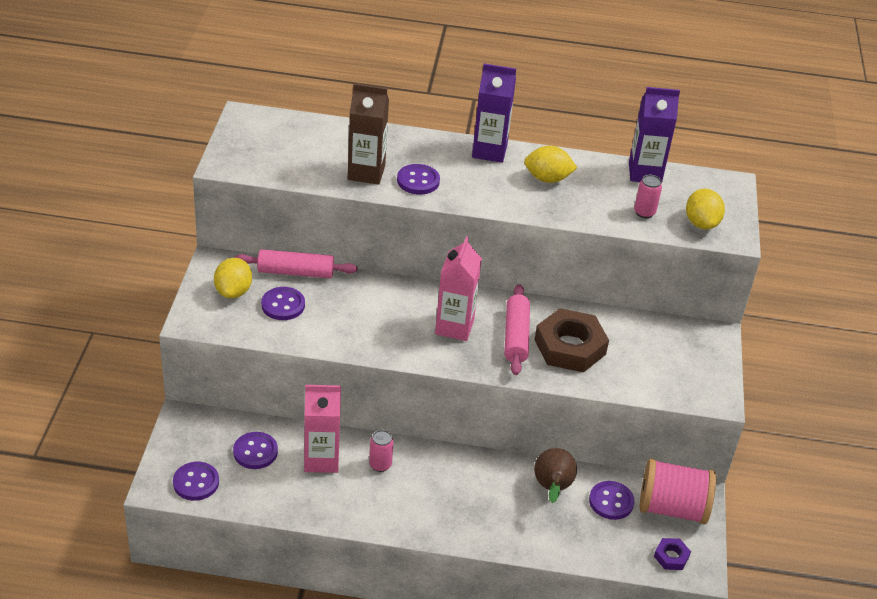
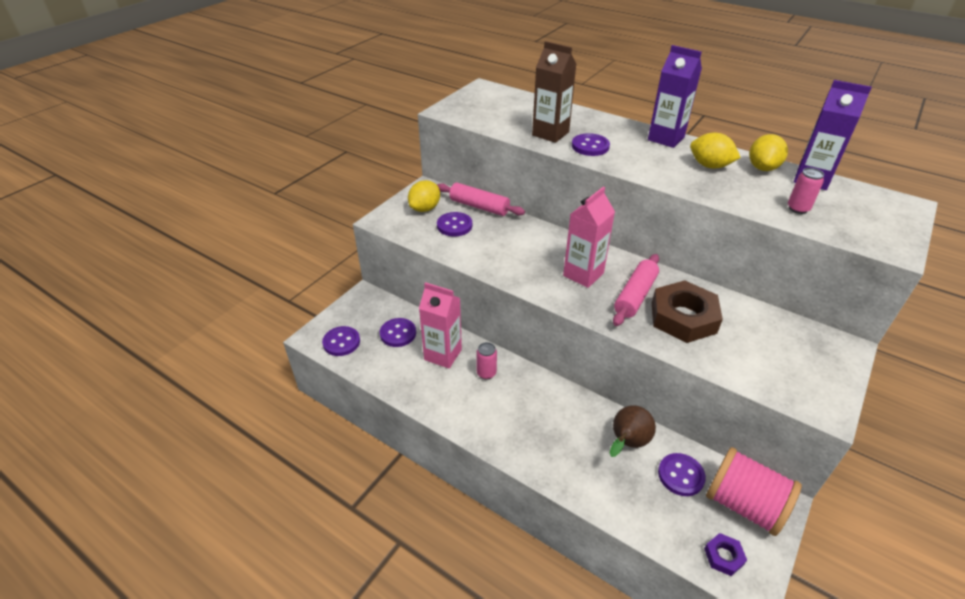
camera: 30 degrees right, 0 degrees up
(701, 223) = (859, 229): yellow lemon -> yellow lemon (762, 168)

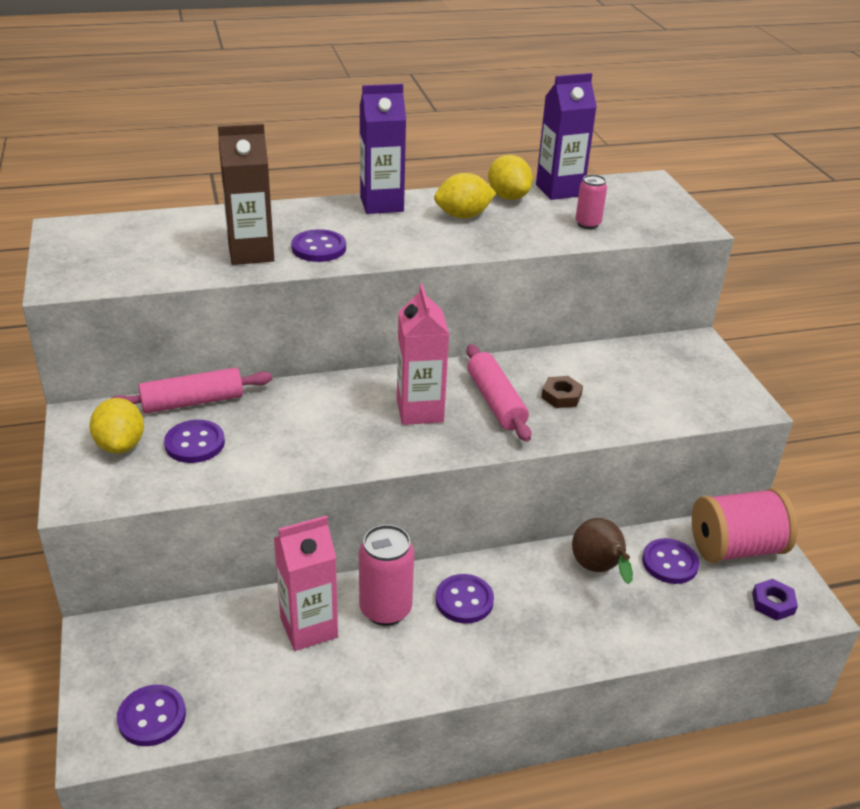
camera: 50 degrees left, 5 degrees down
(398, 333) = (217, 647): purple button -> purple button (464, 600)
(486, 373) = (385, 609): pink can -> pink can, size x1.73
(683, 317) = (561, 396): brown nut -> brown nut, size x0.47

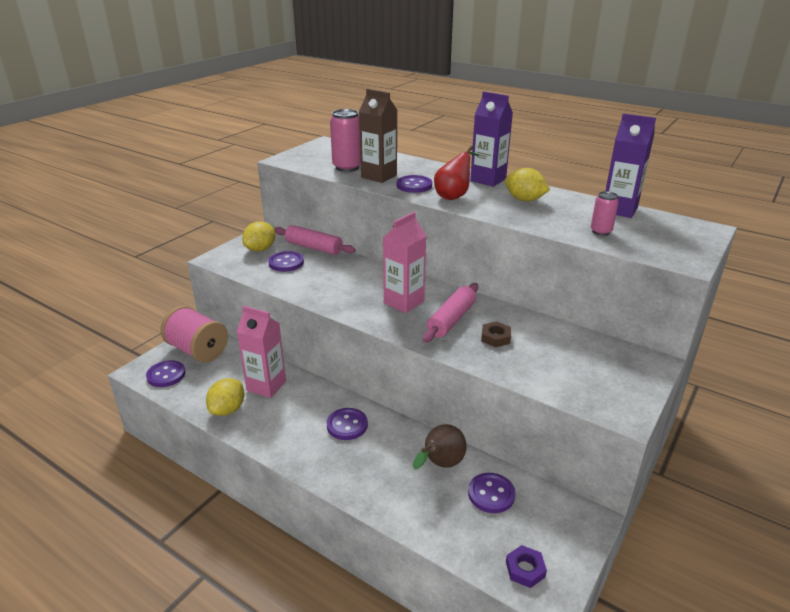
camera: 50 degrees right, 5 degrees down
(385, 609) = (307, 402): pink can -> pink can (347, 167)
(387, 242) = (454, 195): none -> red pear
(508, 197) = (574, 201): yellow lemon -> yellow lemon (228, 410)
(736, 548) = (553, 521): pink spool -> pink spool (198, 350)

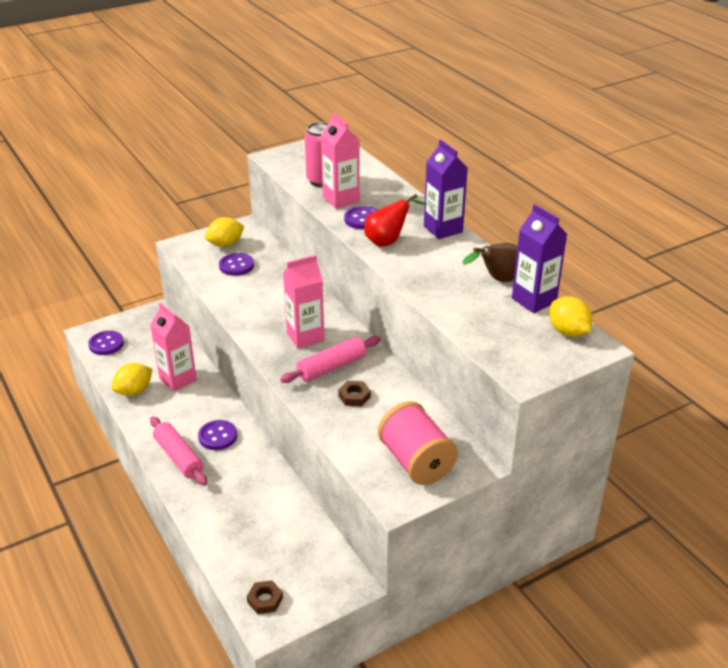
camera: 25 degrees right, 5 degrees up
(198, 350) = (144, 328): pink spool -> pink spool (416, 462)
(314, 248) = (274, 255): pink rolling pin -> pink rolling pin (178, 457)
(379, 176) = (341, 199): brown carton -> pink carton
(440, 465) = (267, 496): brown pear -> brown pear (498, 280)
(491, 494) = (288, 535): purple button -> none
(524, 200) = (451, 264): yellow lemon -> yellow lemon (568, 332)
(525, 569) = (265, 600): purple nut -> brown nut
(601, 231) = (482, 321): pink can -> none

